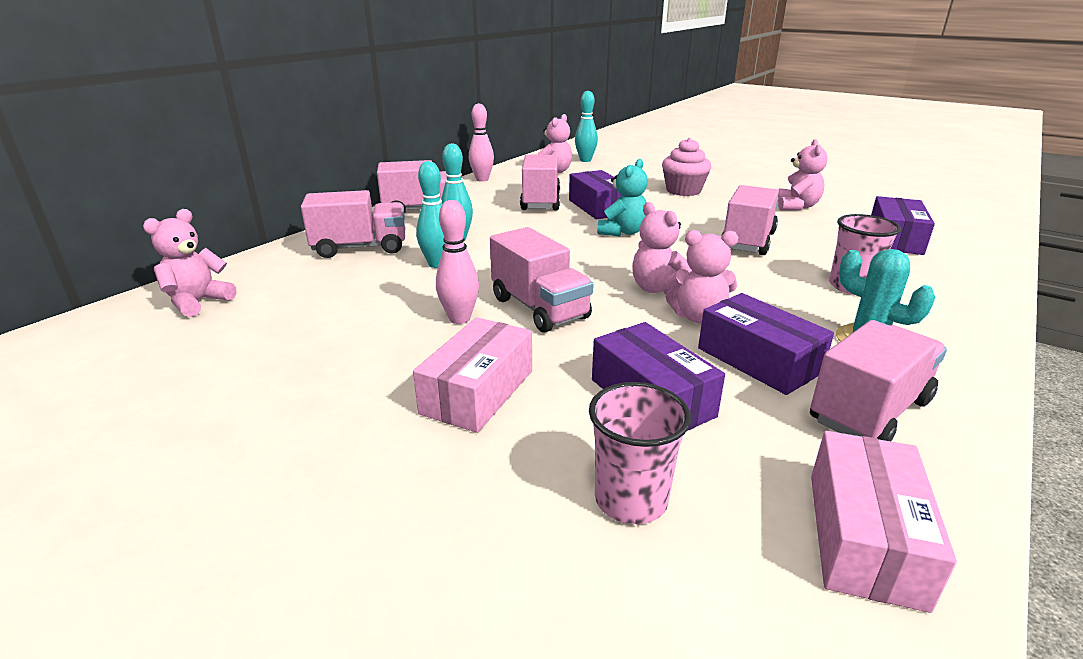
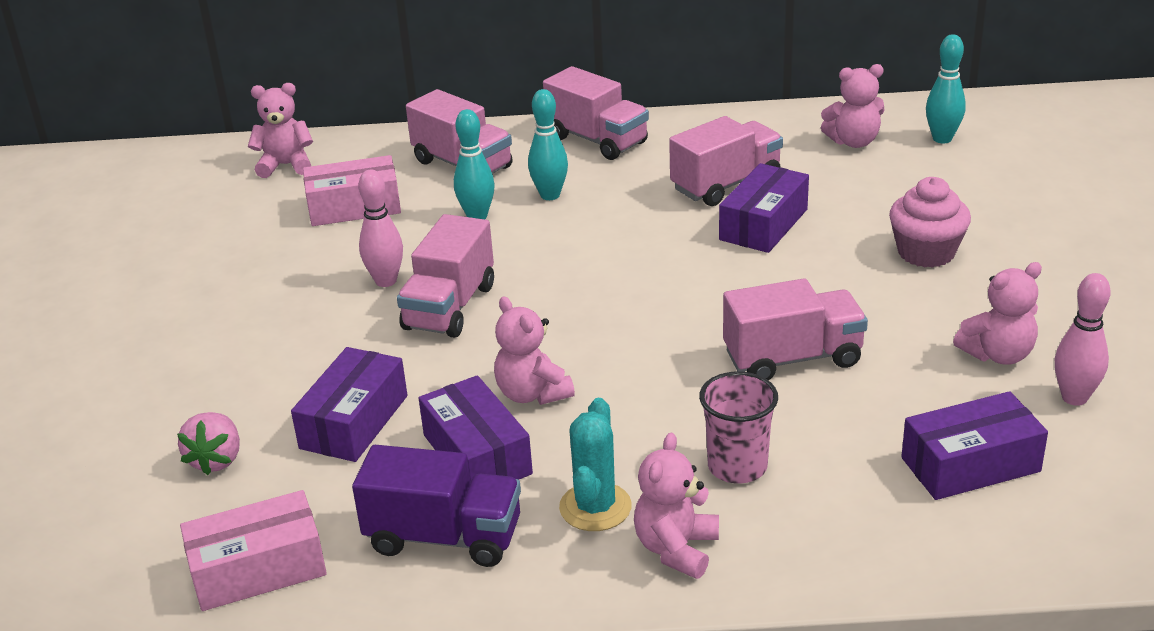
camera: 55 degrees right, 5 degrees up
(478, 391) = (285, 344): pink box -> pink box (354, 207)
(482, 179) = (745, 118): pink bowling pin -> pink bowling pin (1074, 398)
(622, 232) = (702, 271): turquoise teddy bear -> none
(631, 500) = (216, 460): pink cup -> pink strawberry
(658, 289) = (570, 350): pink teddy bear -> pink teddy bear (676, 549)
(758, 360) = (477, 454): purple box -> purple box turned 45 degrees counterclockwise
(869, 411) = (444, 537): pink truck -> purple truck

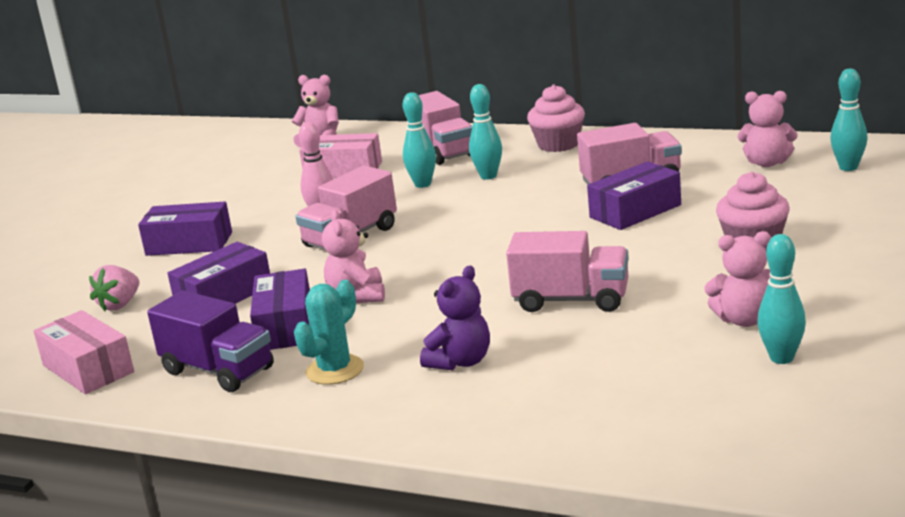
camera: 25 degrees right, 10 degrees down
(258, 569) = (88, 369): pink box -> pink box turned 45 degrees clockwise
(597, 140) = (558, 144): pink truck -> pink cupcake
(676, 549) = (367, 404): pink teddy bear -> none
(737, 466) = (460, 362): pink cup -> purple teddy bear
(970, 464) = (645, 389): purple box -> purple box (189, 244)
(1074, 398) = (781, 358): pink bowling pin -> turquoise bowling pin

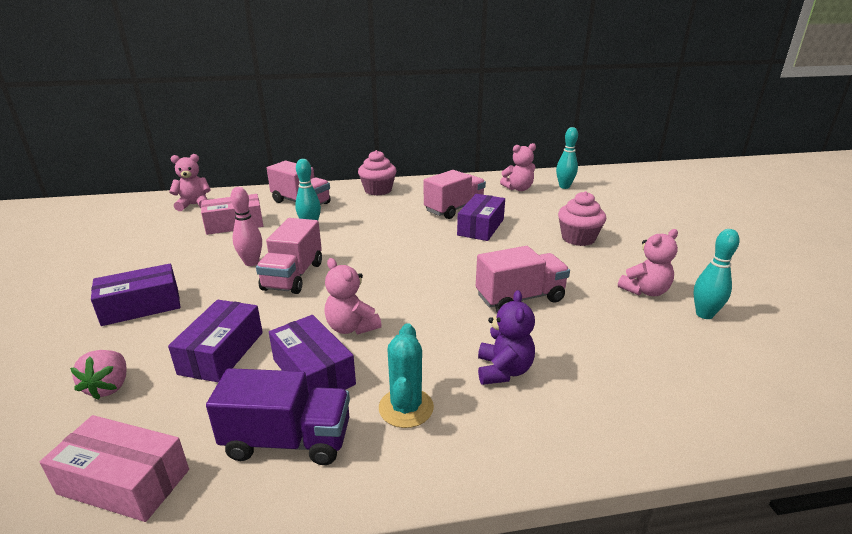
camera: 35 degrees left, 5 degrees up
(488, 176) = (353, 216): turquoise bowling pin -> none

